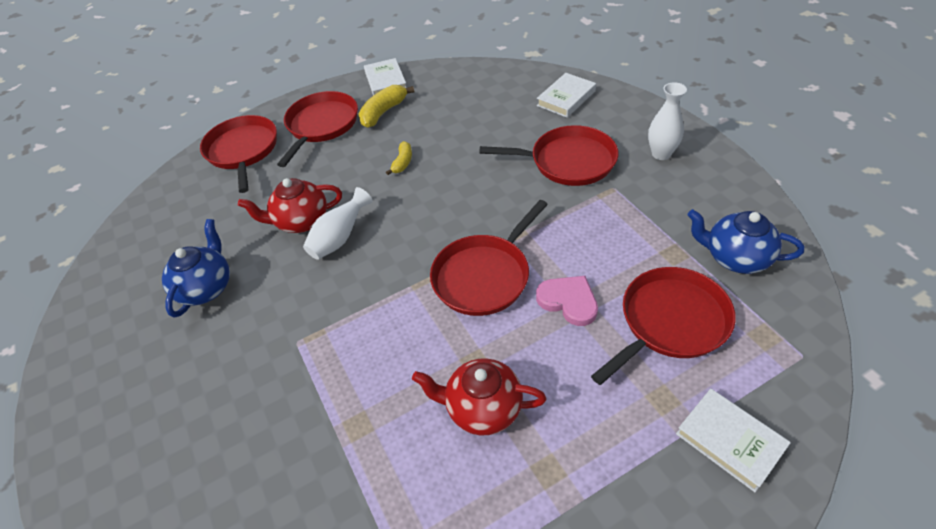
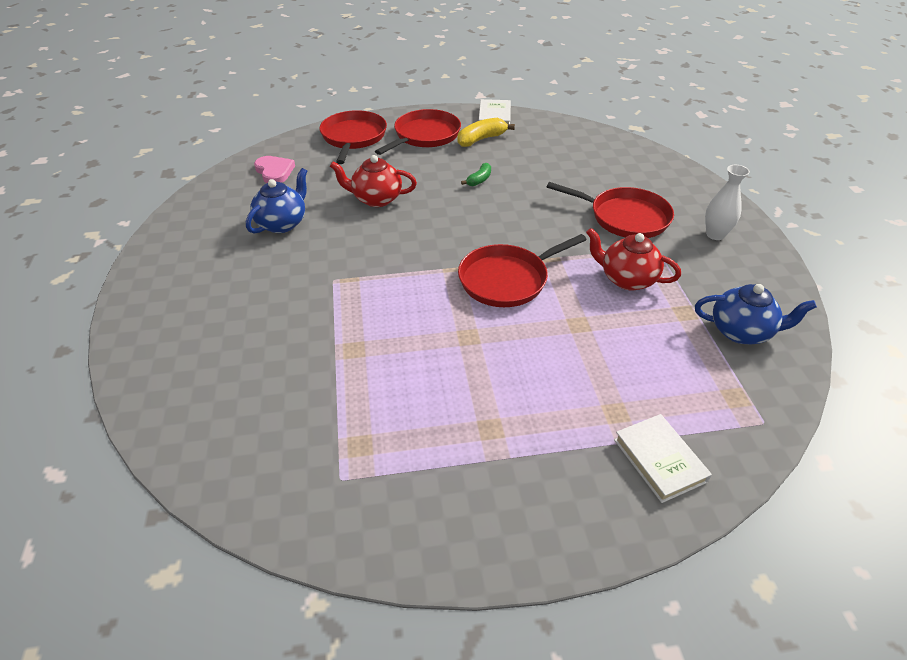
camera: 15 degrees right, 5 degrees down
(340, 238) = (401, 219): white vase -> none
(402, 162) = (479, 180): yellow banana -> green banana
(482, 408) = (458, 369): red teapot -> red teapot (626, 279)
(566, 98) = (649, 169): white book -> none
(568, 301) = (570, 318): pink heart -> pink heart (274, 171)
(670, 322) = (653, 360): red pan -> none
(735, 258) = (741, 332): blue teapot -> blue teapot turned 150 degrees clockwise

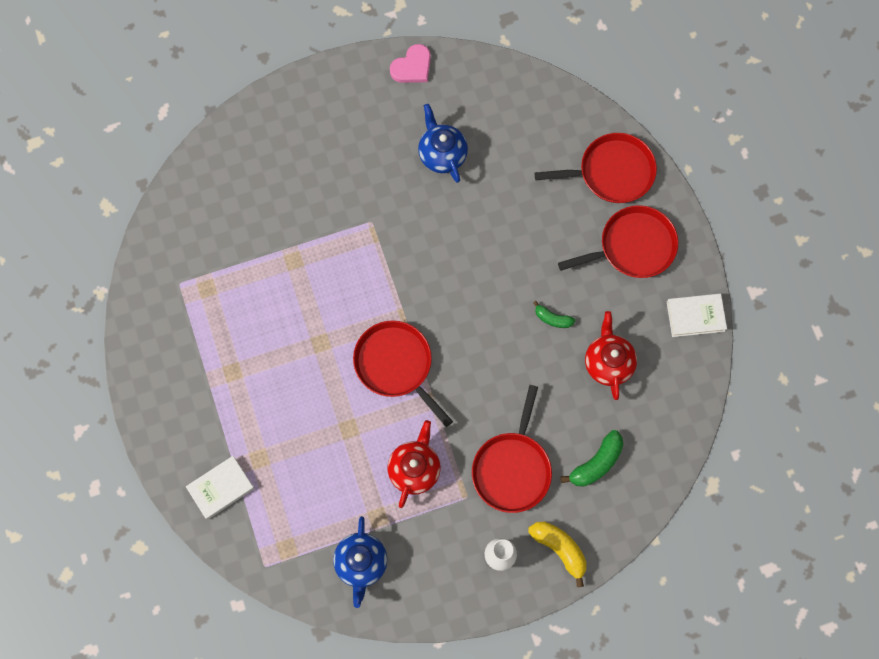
camera: 80 degrees right, 30 degrees up
(274, 171) = (527, 116): pink heart -> pink heart (412, 67)
(282, 223) = (442, 154): blue teapot -> blue teapot turned 135 degrees counterclockwise
(376, 199) = (497, 226): red teapot -> red teapot (608, 362)
(425, 135) = (633, 246): red pan -> red pan turned 45 degrees counterclockwise
(481, 139) = (638, 308): yellow banana -> yellow banana (560, 549)
(619, 173) = (596, 463): none -> green banana

